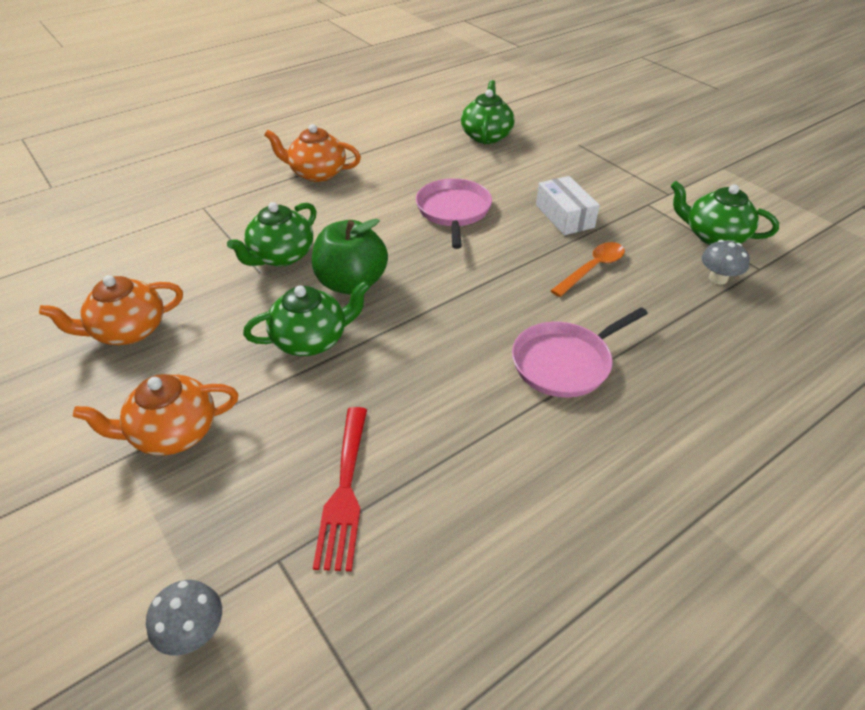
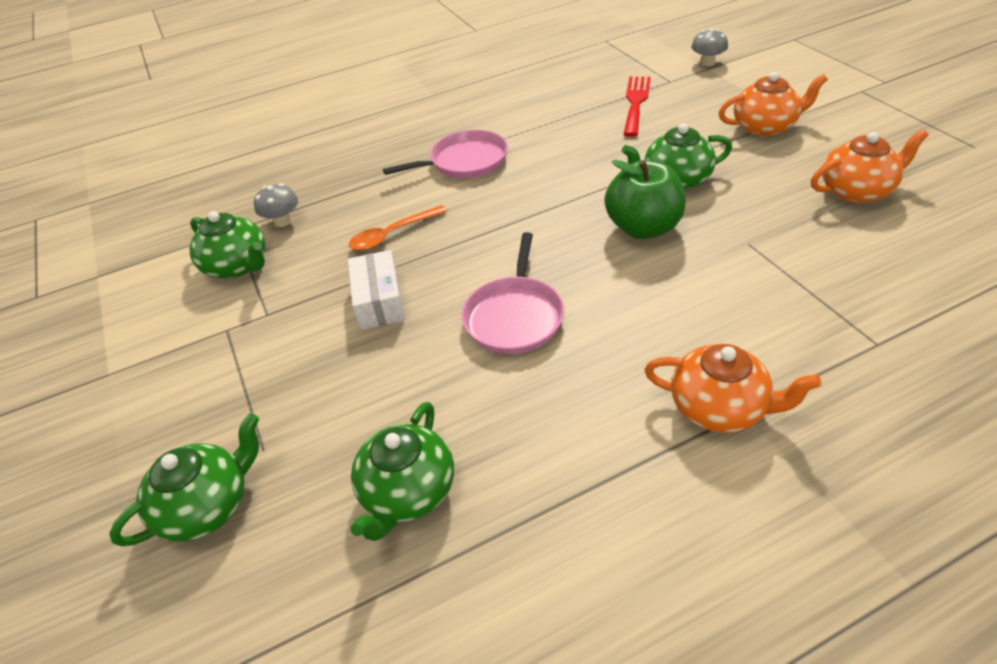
camera: 165 degrees left, 0 degrees up
(281, 256) = (731, 262): green teapot -> green teapot (207, 506)

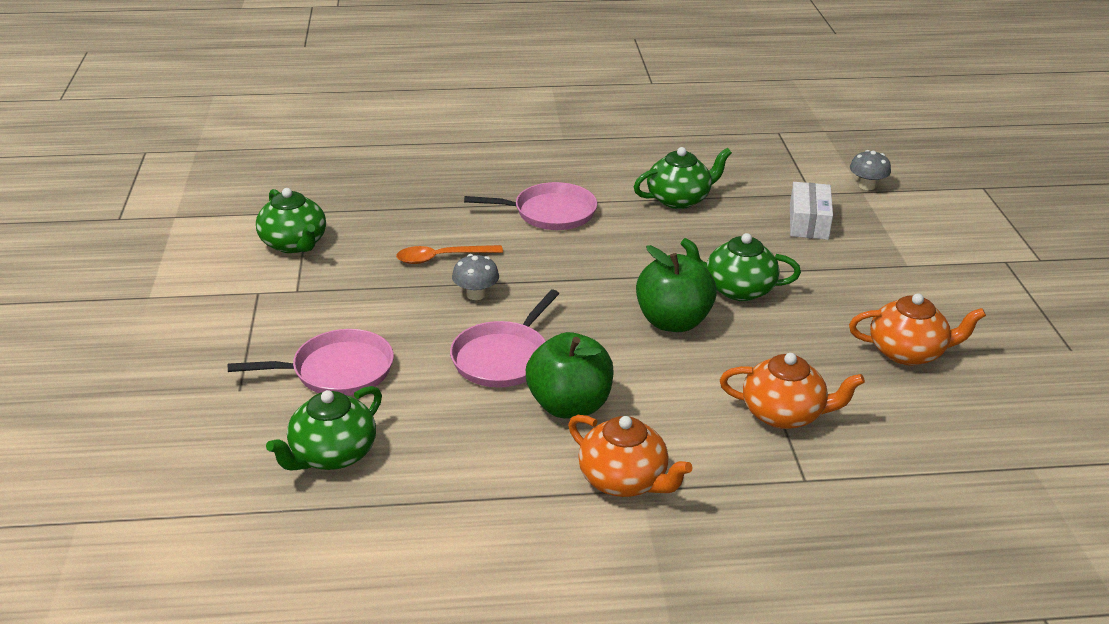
camera: 15 degrees right, 10 degrees down
(207, 506) = (179, 414): green teapot -> green teapot (679, 199)
(282, 221) = (353, 217): grey mushroom -> grey mushroom (476, 294)
(357, 389) = (337, 371): none -> pink pan
(379, 301) = (396, 309): white box -> white box (809, 222)
(611, 345) = (569, 405): none -> green apple
(635, 102) = (758, 205): red fork -> none
(765, 127) = (870, 267): orange teapot -> orange teapot (784, 414)

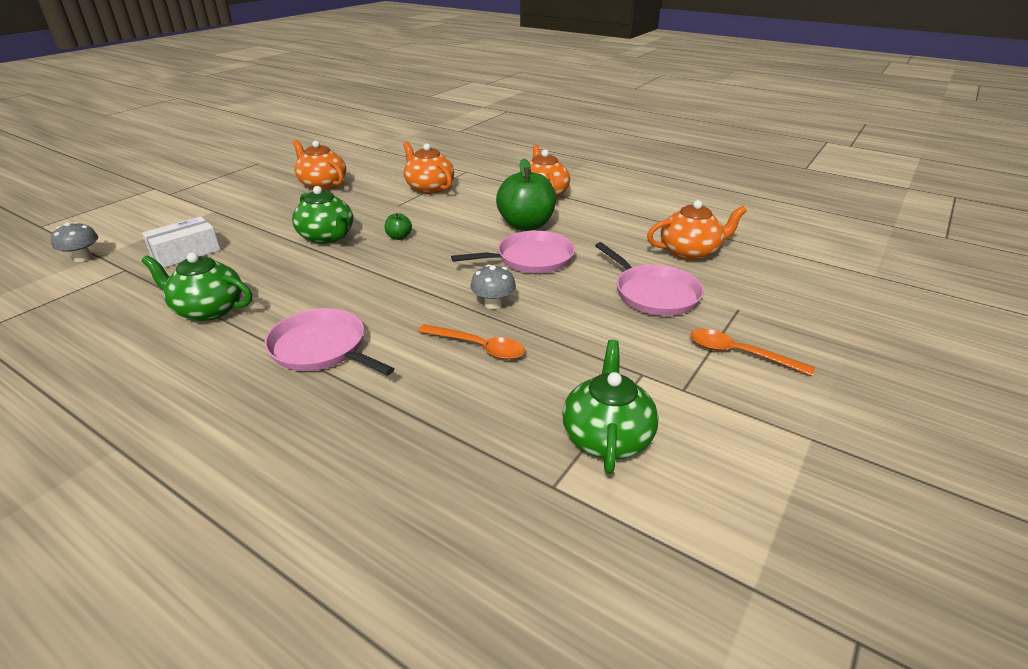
camera: 140 degrees left, 0 degrees up
(222, 340) = (739, 354): none -> orange spoon
(332, 454) = (690, 252): green teapot -> orange teapot
(337, 371) = (653, 293): pink pan -> pink pan turned 150 degrees counterclockwise
(673, 322) = (399, 237): green apple -> green apple, size x0.44

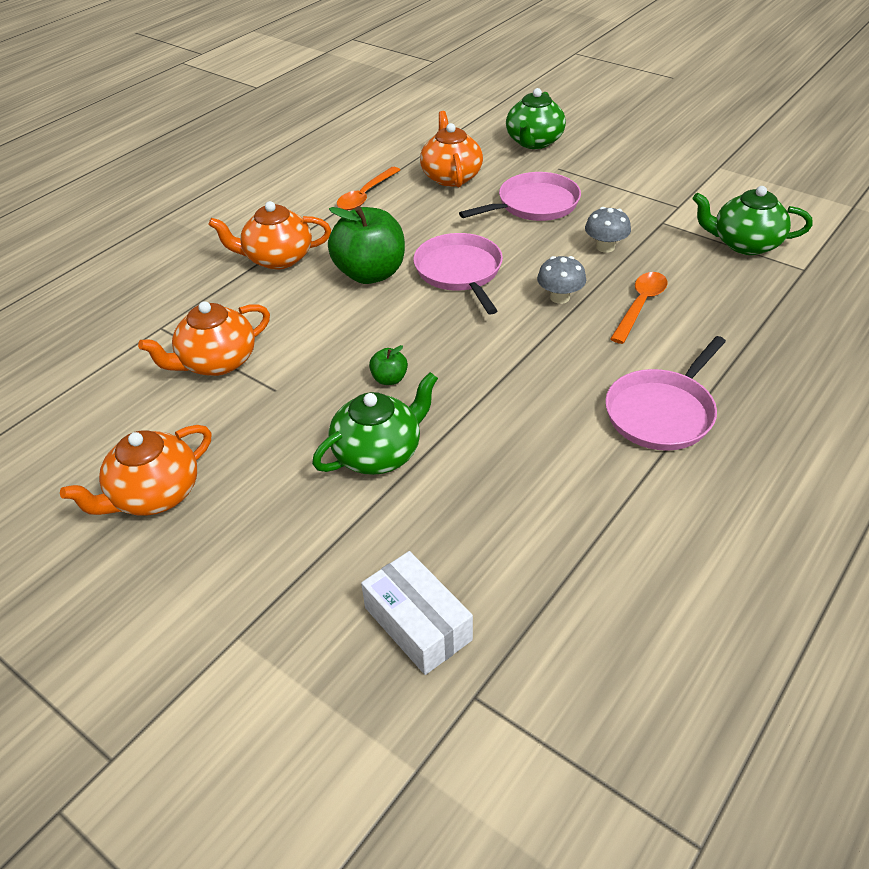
camera: 85 degrees left, 10 degrees up
(83, 258) = (424, 796): grey mushroom -> grey mushroom (605, 247)
(208, 309) = (593, 538): green teapot -> green teapot (534, 142)
(739, 354) = (626, 177): orange spoon -> orange spoon (365, 195)

